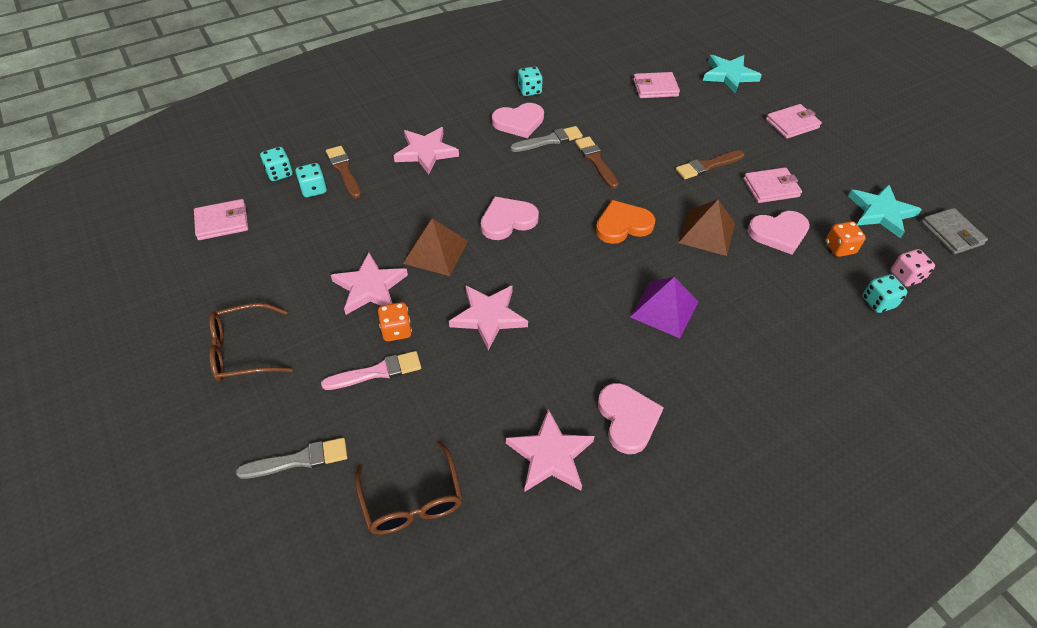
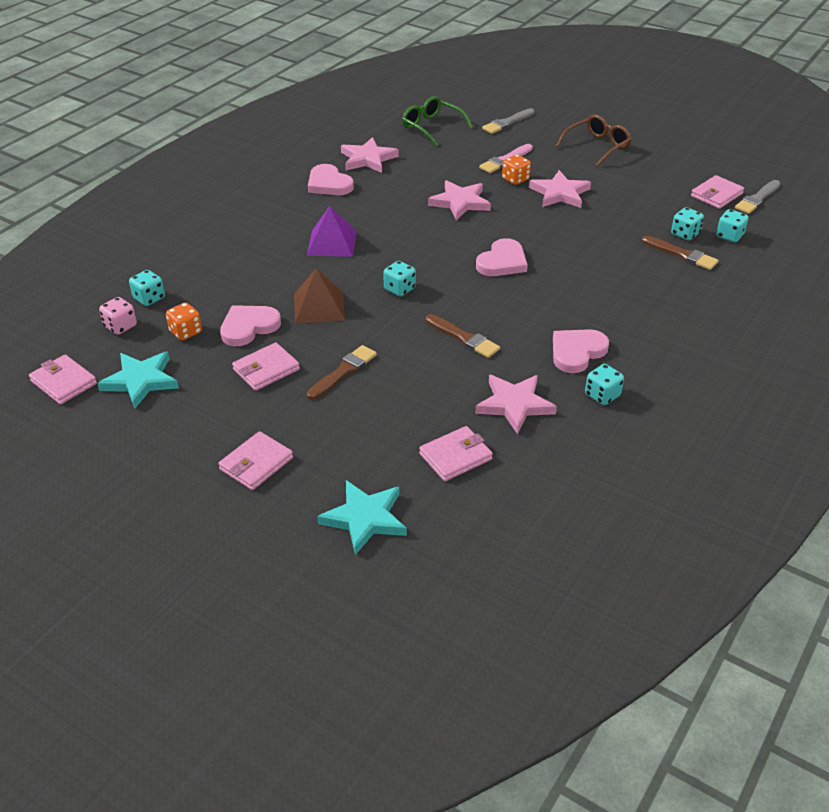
camera: 155 degrees right, 10 degrees down
(412, 500) = (432, 127): brown glasses -> green glasses
(426, 152) = (633, 292): pink star -> pink star (514, 405)
(436, 252) = (537, 225): brown pyramid -> none
(549, 140) = (527, 343): grey brush -> grey brush (757, 199)
(622, 225) = (399, 289): orange heart -> turquoise dice
(951, 233) = (63, 382): grey wallet -> pink wallet

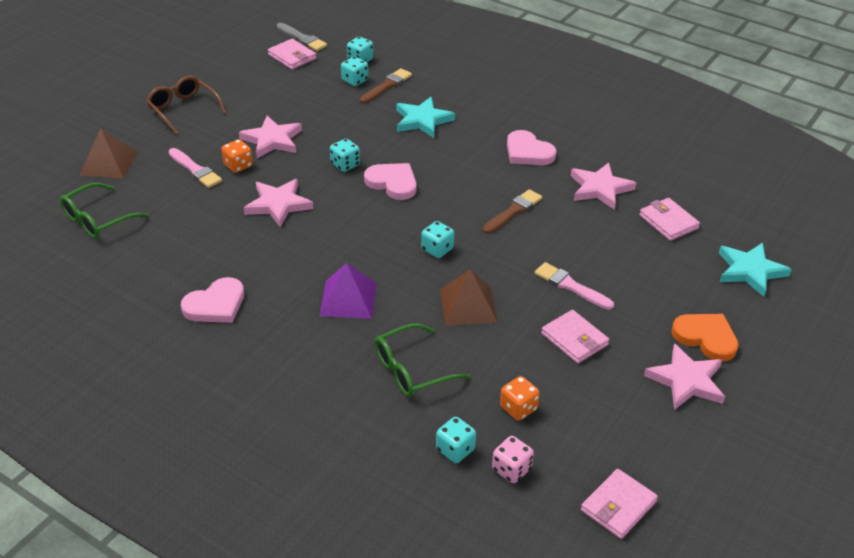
camera: 90 degrees left, 0 degrees up
(141, 381) = (605, 436): turquoise star -> turquoise star (422, 120)
(241, 277) = (412, 370): none -> green glasses
(248, 327) = (506, 357): pink heart -> none
(256, 464) = (706, 338): pink wallet -> orange heart
(343, 371) = (570, 286): brown brush -> pink brush
(368, 159) = (162, 272): pink star -> pink star (686, 381)
(507, 123) = (108, 163): grey brush -> brown pyramid
(602, 395) = (581, 145): turquoise dice -> turquoise dice (345, 165)

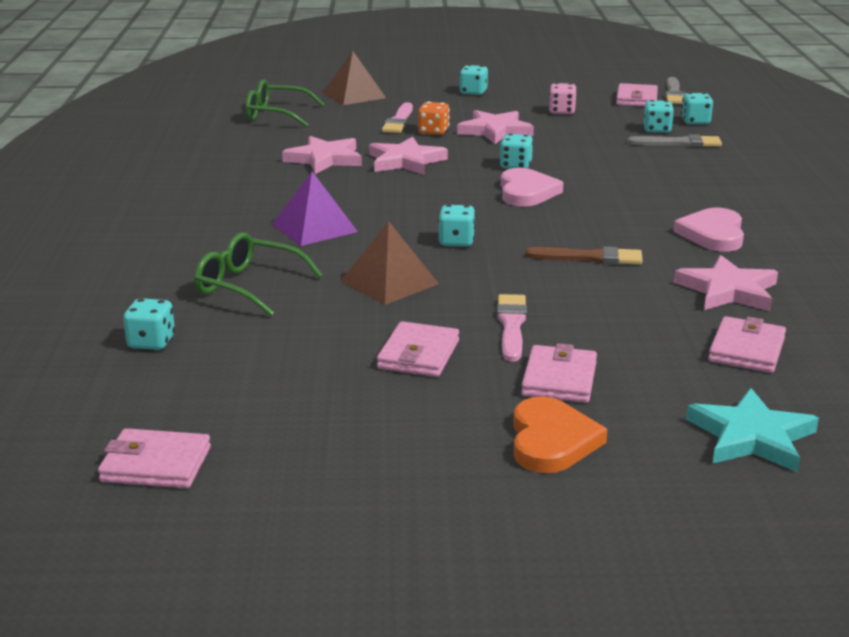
camera: 55 degrees right, 15 degrees down
(183, 109) = (473, 92): brown glasses -> turquoise dice
(215, 305) = (228, 183): pink heart -> none
(387, 86) = (679, 143): brown brush -> grey brush
(422, 120) = (657, 173): turquoise star -> none
(511, 469) = (152, 381): pink dice -> pink dice (561, 111)
(518, 408) = (256, 356): orange dice -> none
(646, 301) = (559, 379): none -> pink wallet
(686, 381) = (444, 449): pink star -> pink star (325, 159)

